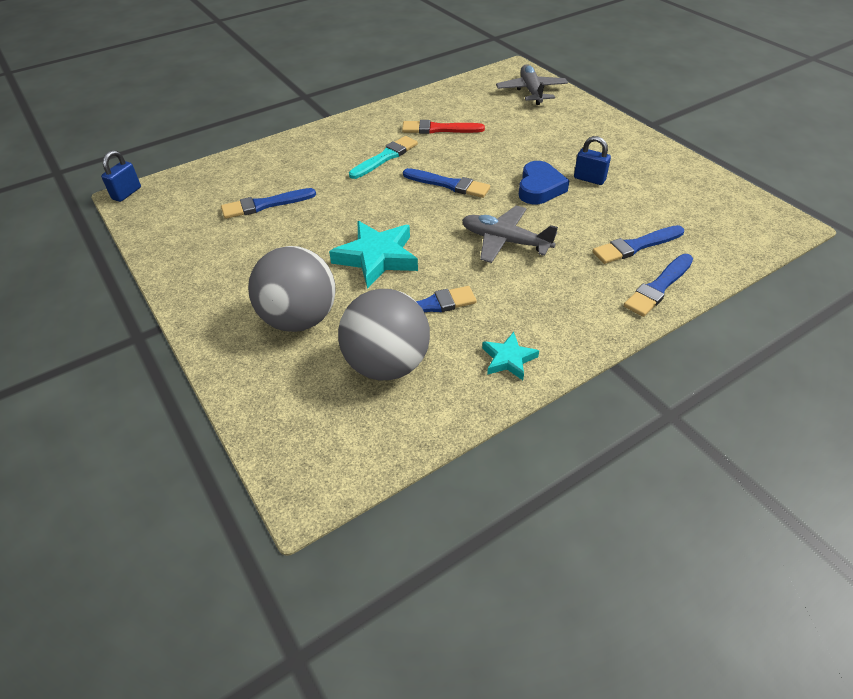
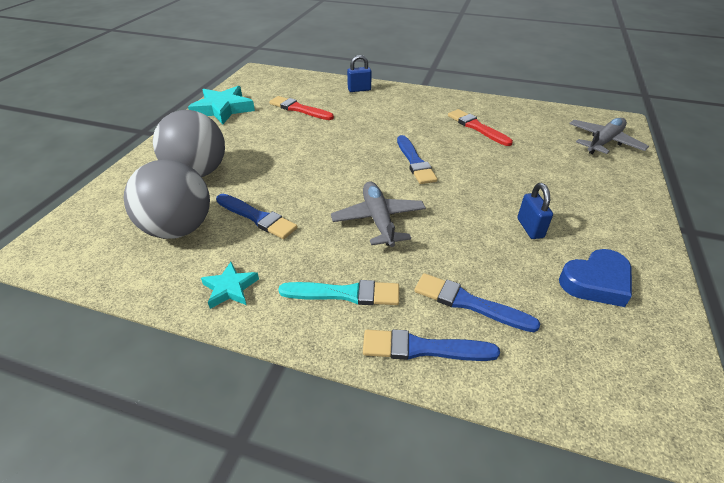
camera: 50 degrees right, 5 degrees down
(126, 193) = (259, 69): blue padlock -> blue padlock (359, 90)
(265, 205) = (299, 109): blue brush -> red brush
(377, 257) = (291, 172): turquoise star -> turquoise star (223, 109)
(385, 157) = (408, 123): turquoise brush -> turquoise brush (345, 294)
(539, 188) = (474, 206): blue heart -> blue heart (596, 282)

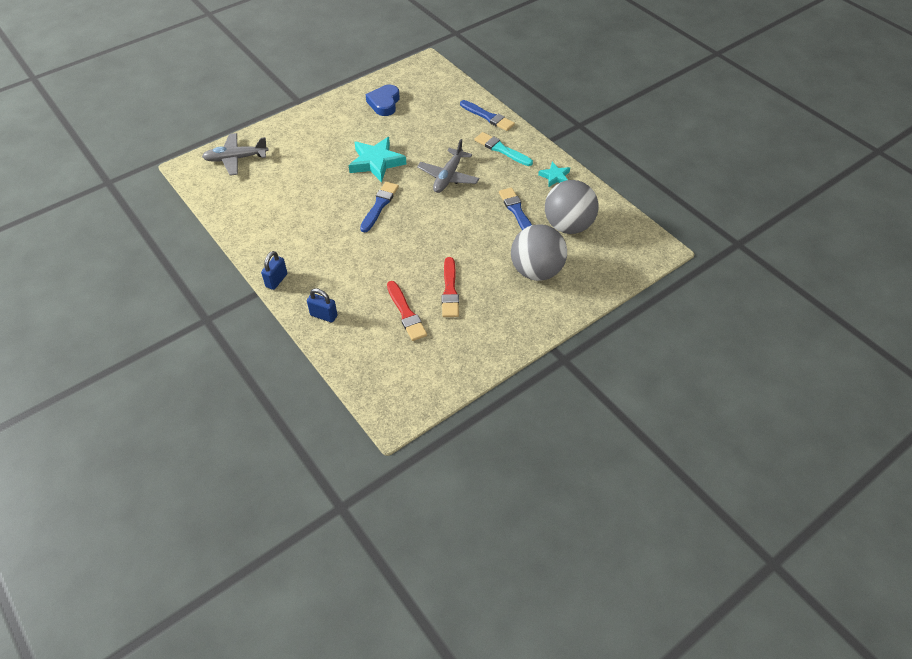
camera: 145 degrees left, 10 degrees up
(223, 109) = (475, 352): turquoise star -> turquoise star (376, 162)
(469, 303) = (450, 121): blue brush -> none
(477, 127) = (294, 214): red brush -> red brush (450, 290)
(530, 228) = (375, 135): blue padlock -> blue padlock (276, 280)
(596, 282) = (384, 103): blue heart -> blue heart turned 90 degrees counterclockwise

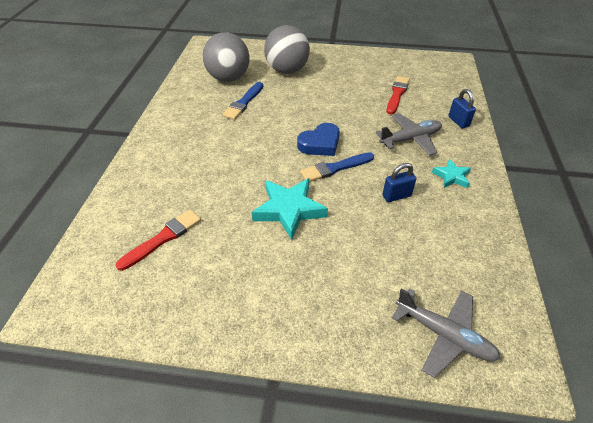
camera: 135 degrees left, 5 degrees down
(276, 280) = (481, 163): blue padlock -> blue padlock (396, 196)
(384, 103) = (185, 281): blue heart -> blue heart (320, 144)
(448, 177) = (249, 154): grey plane -> grey plane (410, 139)
(450, 290) = (353, 89): red brush -> red brush (163, 238)
(488, 117) = (130, 183): blue brush -> none
(501, 149) = (175, 148): turquoise brush -> none
(555, 177) = (180, 106): turquoise star -> turquoise star (451, 176)

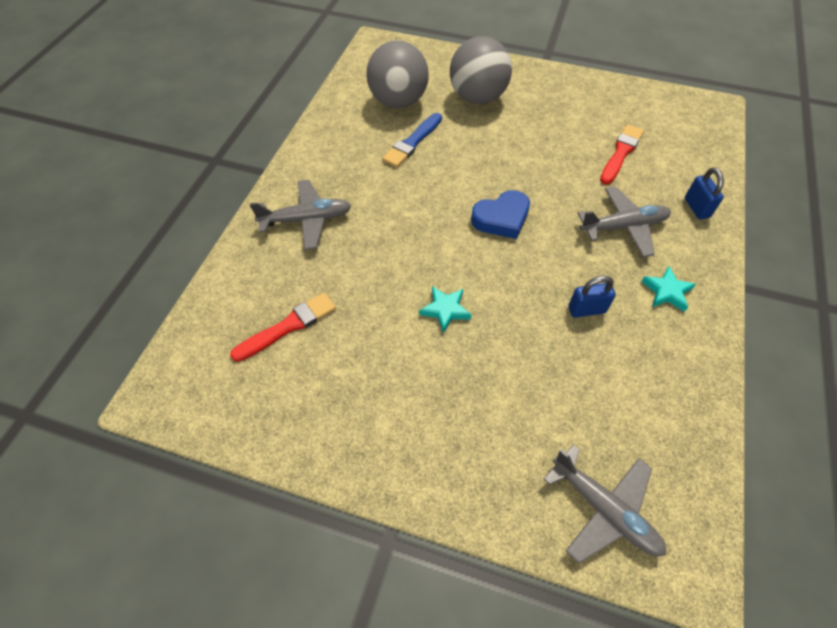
camera: 10 degrees right, 10 degrees up
(168, 162) = (306, 220): none -> grey plane
(289, 210) = (445, 310): turquoise star -> turquoise star, size x0.55
(335, 168) = (514, 257): blue brush -> none

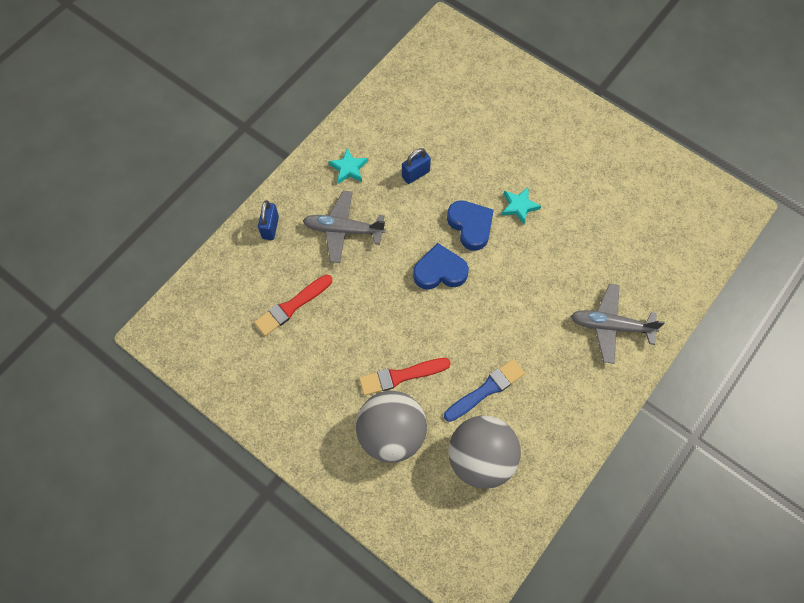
camera: 160 degrees left, 10 degrees up
(288, 326) = (640, 231): red brush -> red brush (401, 376)
(491, 271) = (470, 226): none -> blue heart
(586, 310) = (415, 174): blue padlock -> blue padlock turned 45 degrees counterclockwise
(604, 509) = (474, 65): grey plane -> none

